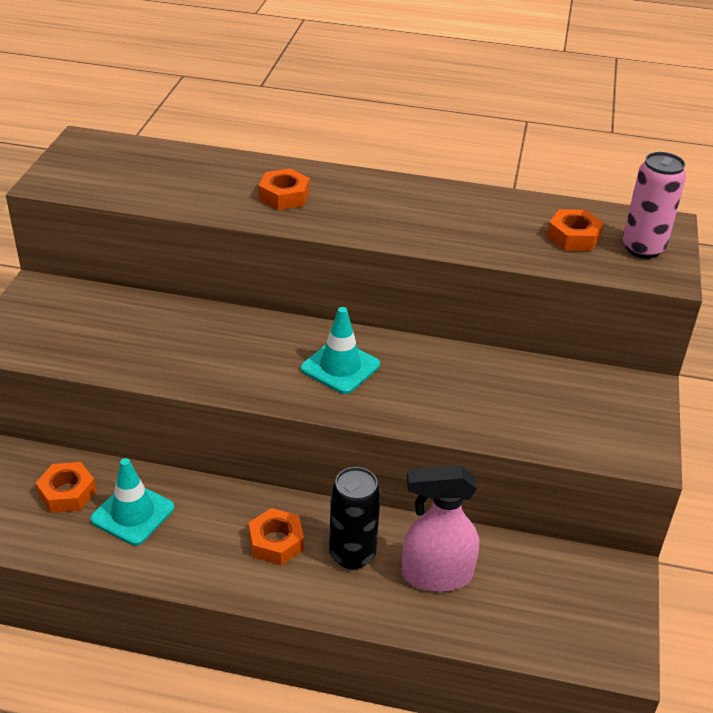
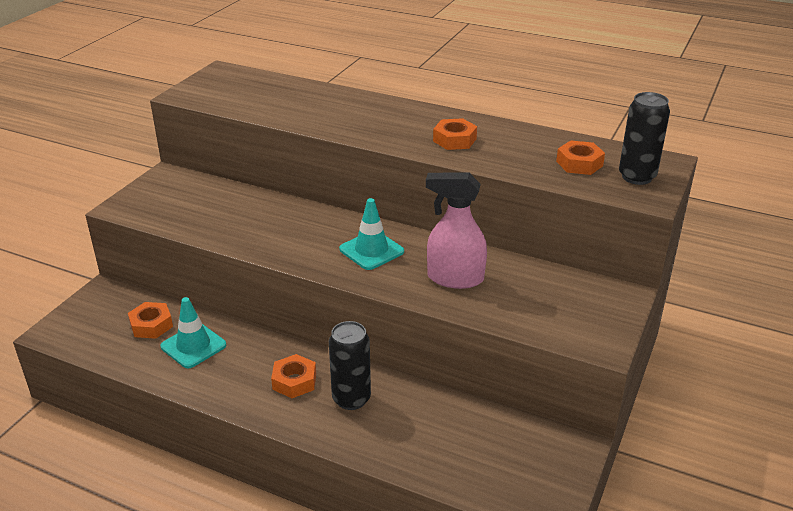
camera: 15 degrees right, 5 degrees down
(284, 196) = (354, 117): orange nut -> orange nut (454, 140)
(436, 575) = (414, 424): pink spray bottle -> pink spray bottle (454, 278)
(643, 248) = (637, 177): pink can -> black can

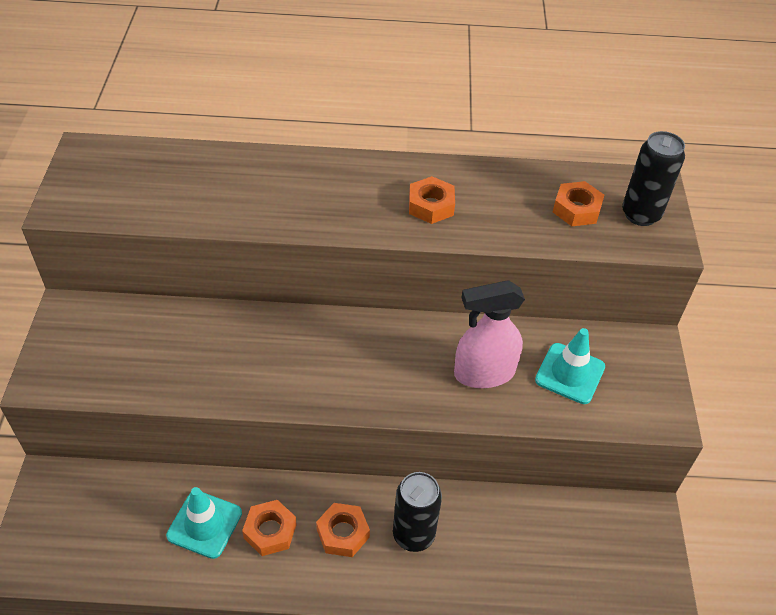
camera: 25 degrees left, 15 degrees up
(151, 325) = (138, 511): orange nut -> orange nut (270, 531)
(371, 250) = (377, 360): turquoise traffic cone -> turquoise traffic cone (570, 373)

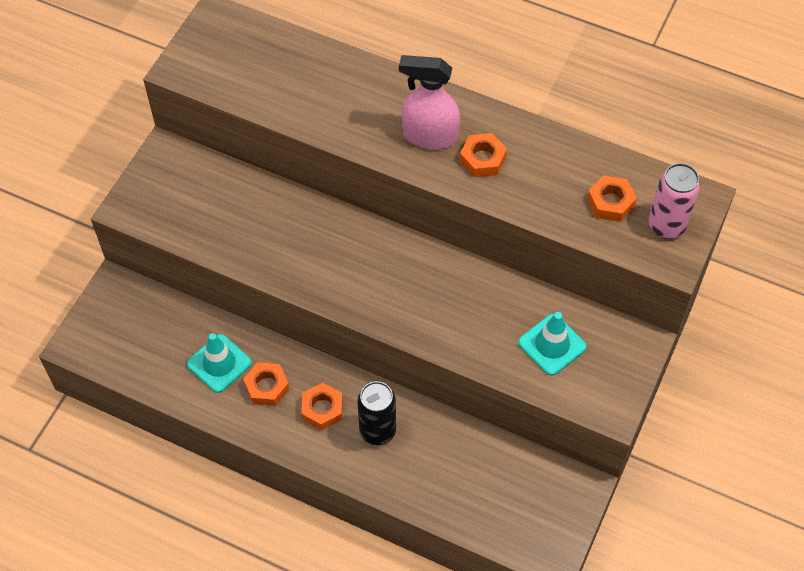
camera: 25 degrees right, 10 degrees up
(483, 373) = (478, 319): pink spray bottle -> pink spray bottle (429, 136)
(640, 214) = (666, 226): black can -> pink can

